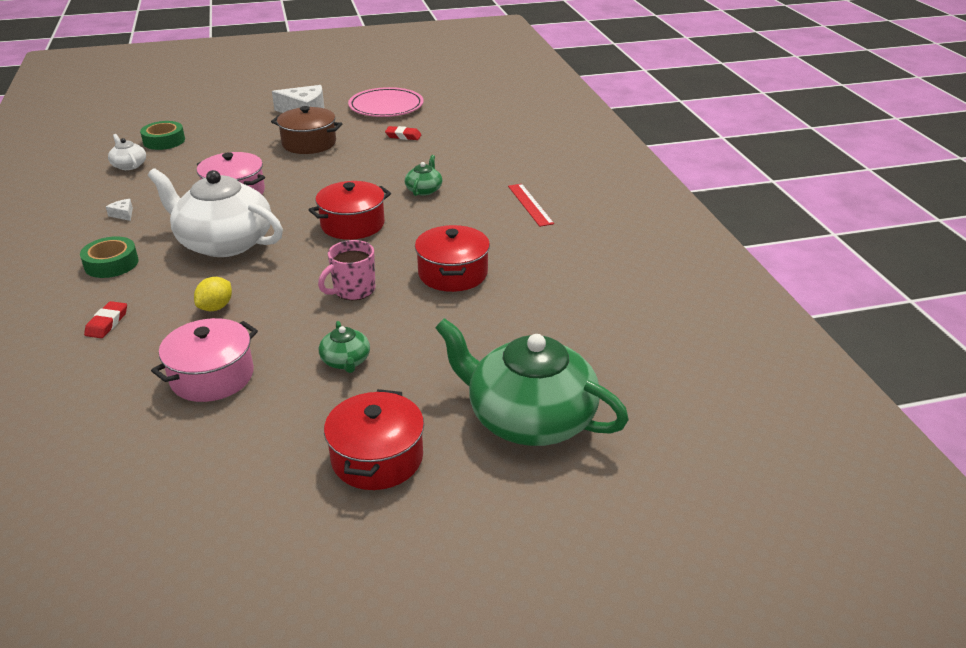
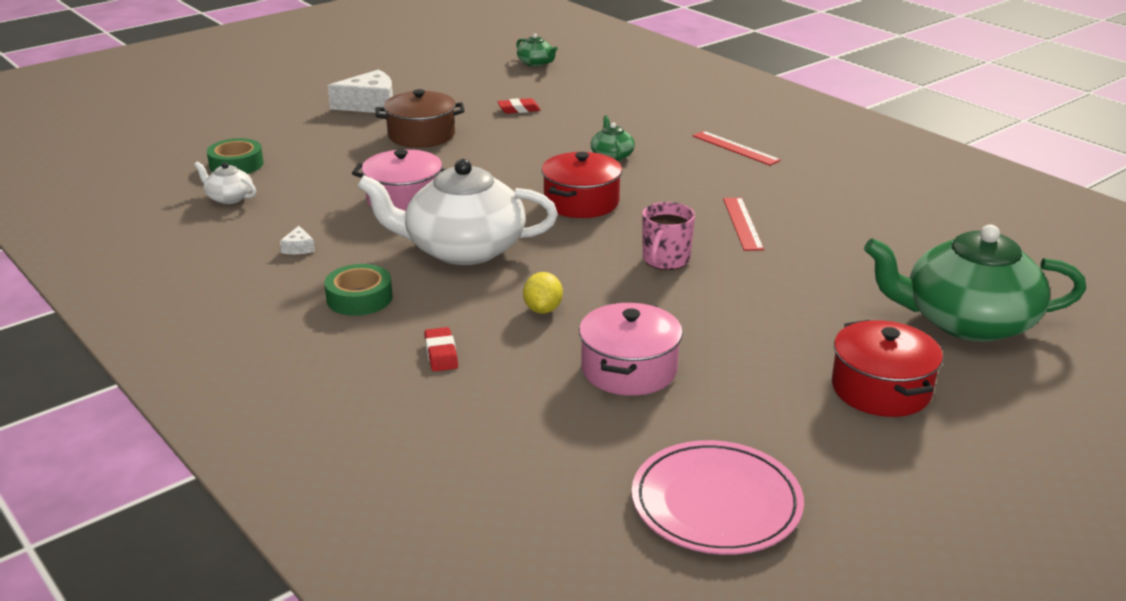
camera: 25 degrees left, 5 degrees down
(123, 214) = (298, 248): white cheese -> white cheese turned 120 degrees counterclockwise
(346, 361) = (743, 321): green teapot -> green teapot (536, 63)
(386, 106) = (459, 84): pink plate -> pink plate (716, 503)
(452, 273) = (742, 223): red pot -> red ruler

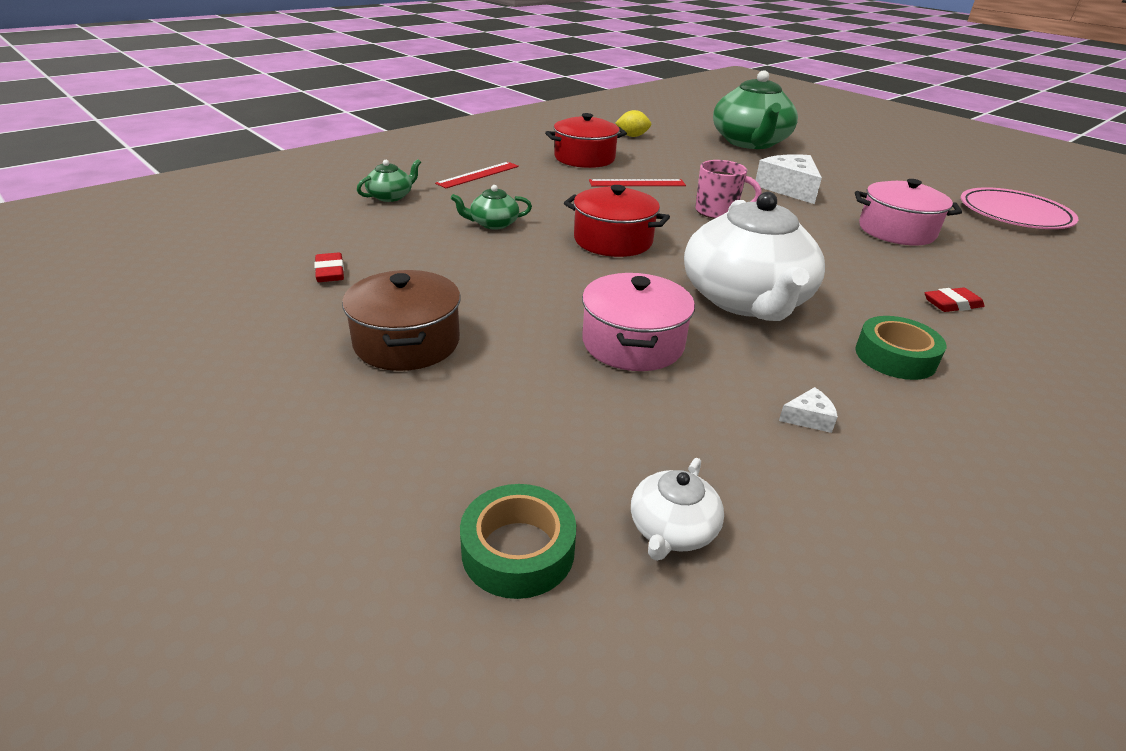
camera: 95 degrees left, 5 degrees up
(370, 105) = (242, 404): white cheese -> white cheese (788, 188)
(536, 63) = (139, 260): green teapot -> green teapot (391, 196)
(543, 309) = (837, 260): yellow lemon -> yellow lemon (632, 136)
(881, 389) = (847, 168): red pot -> red pot (584, 158)

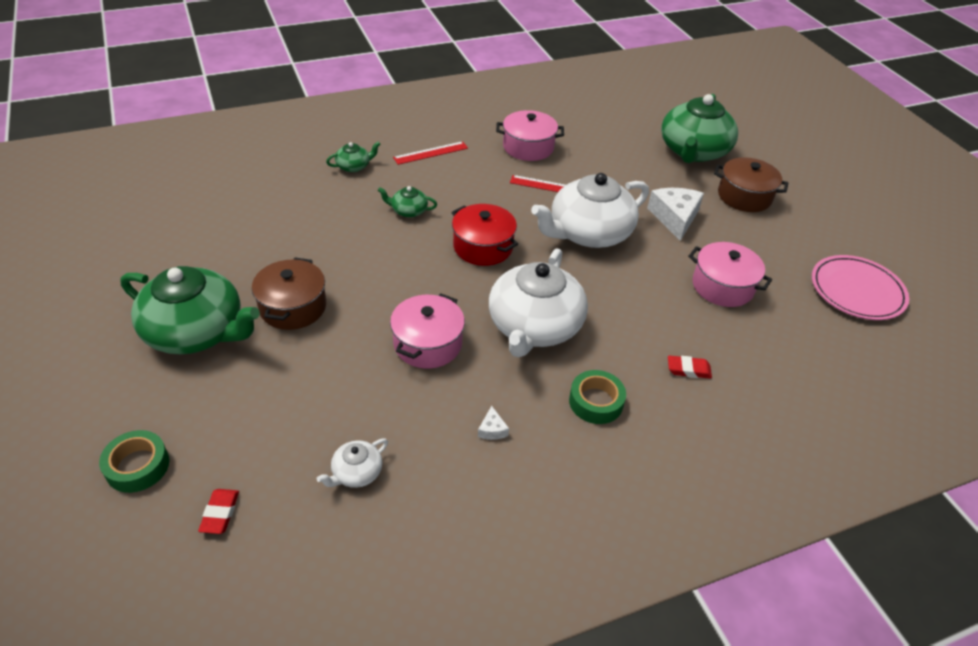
camera: 20 degrees right, 10 degrees up
(263, 403) = (196, 331): none -> green teapot
(330, 272) = (278, 235): red eraser -> red eraser (220, 513)
(518, 550) = (273, 458): green tape -> green tape (137, 466)
(584, 158) = (528, 147): red pot -> pink pot
(632, 136) = (591, 124): yellow lemon -> none
(717, 212) = (588, 233): pink mug -> white teapot
(808, 418) = (492, 429): white cheese -> white cheese turned 75 degrees clockwise
(833, 165) = (744, 196): none -> brown pot

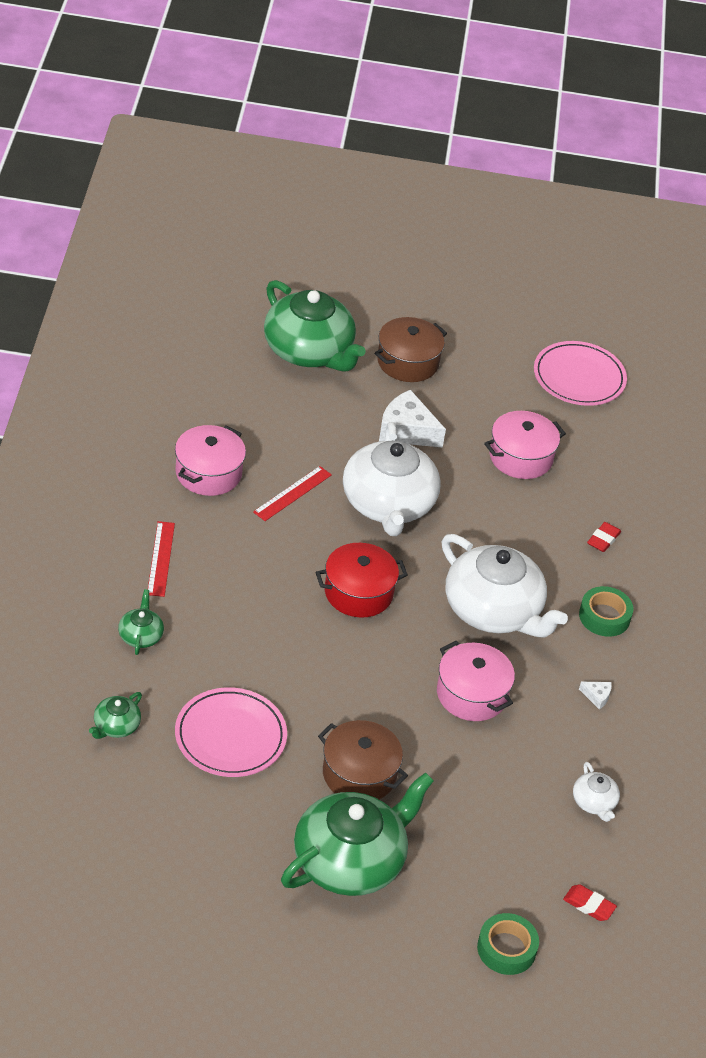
camera: 65 degrees left, 0 degrees up
(288, 232) = (230, 736): none -> pink plate
(408, 211) = (259, 624): green teapot -> green teapot (116, 726)

